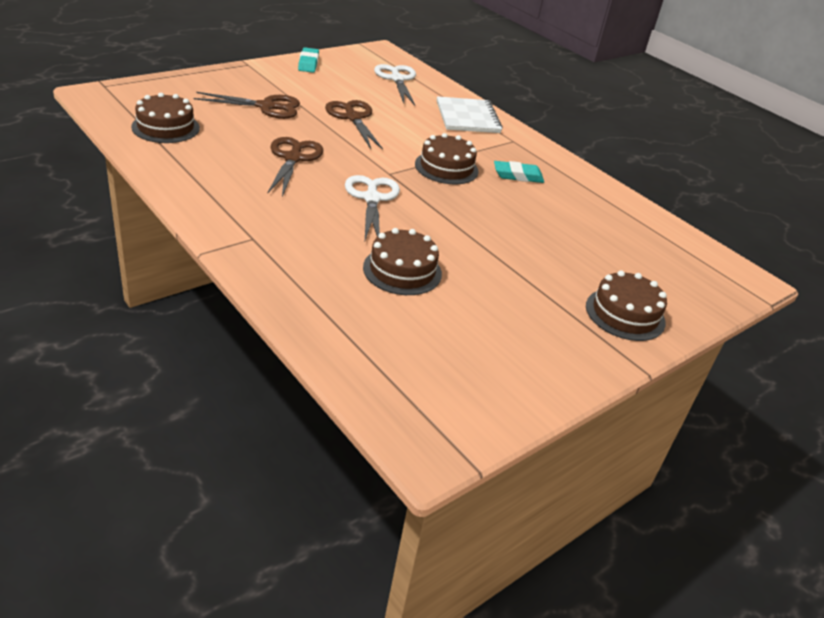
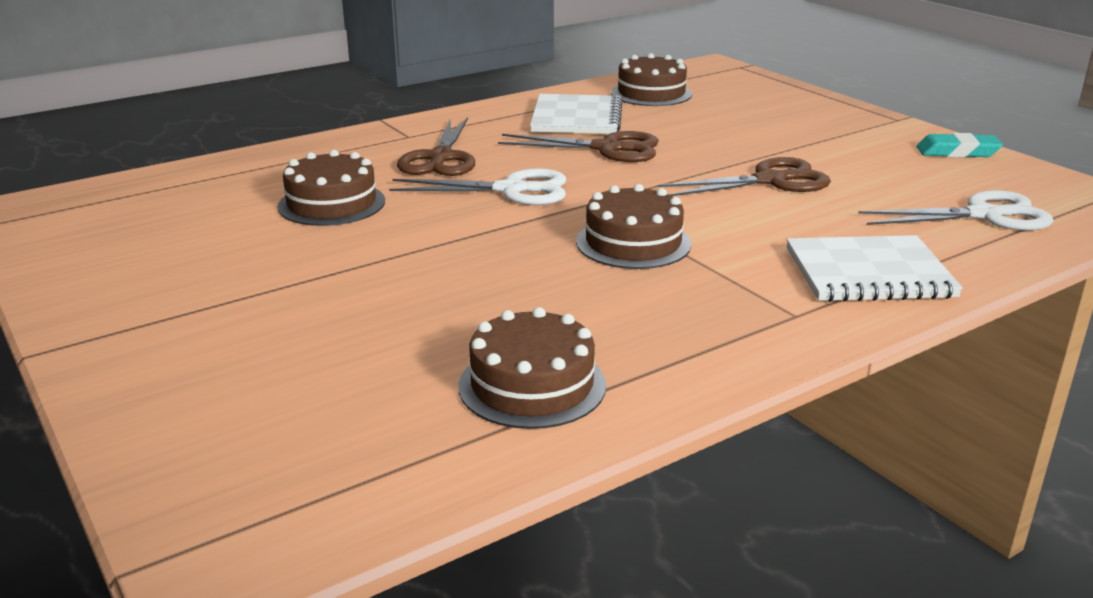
camera: 100 degrees right, 10 degrees down
(221, 162) = (576, 118): none -> white notebook
(266, 107) = (756, 132): brown scissors -> brown scissors (440, 158)
(518, 176) = (634, 305): turquoise eraser -> none
(625, 314) = (172, 358): brown cake -> brown cake (532, 385)

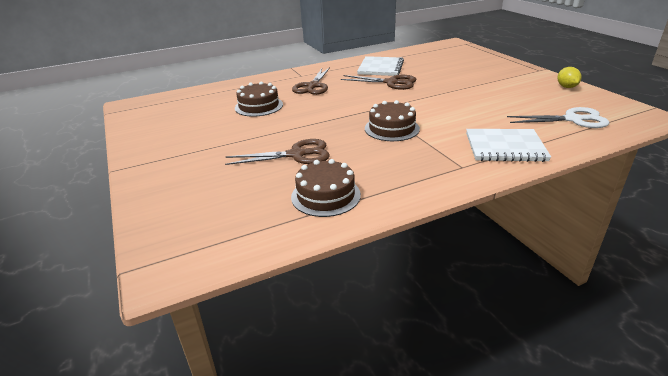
camera: 10 degrees right, 5 degrees up
(511, 190) = (341, 101): white scissors -> none
(651, 93) = (419, 56): brown cake -> none
(770, 181) = (466, 100): brown scissors -> brown scissors (296, 155)
(957, 152) = (566, 87): turquoise eraser -> yellow lemon

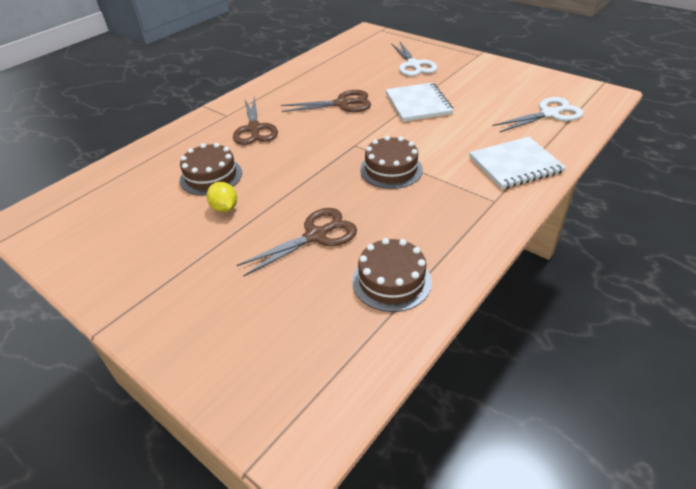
camera: 25 degrees left, 10 degrees up
(380, 68) = (313, 84): white notebook -> white notebook (418, 104)
(473, 68) = (413, 65): none -> white scissors
(566, 87) = (517, 73): yellow lemon -> yellow lemon (225, 208)

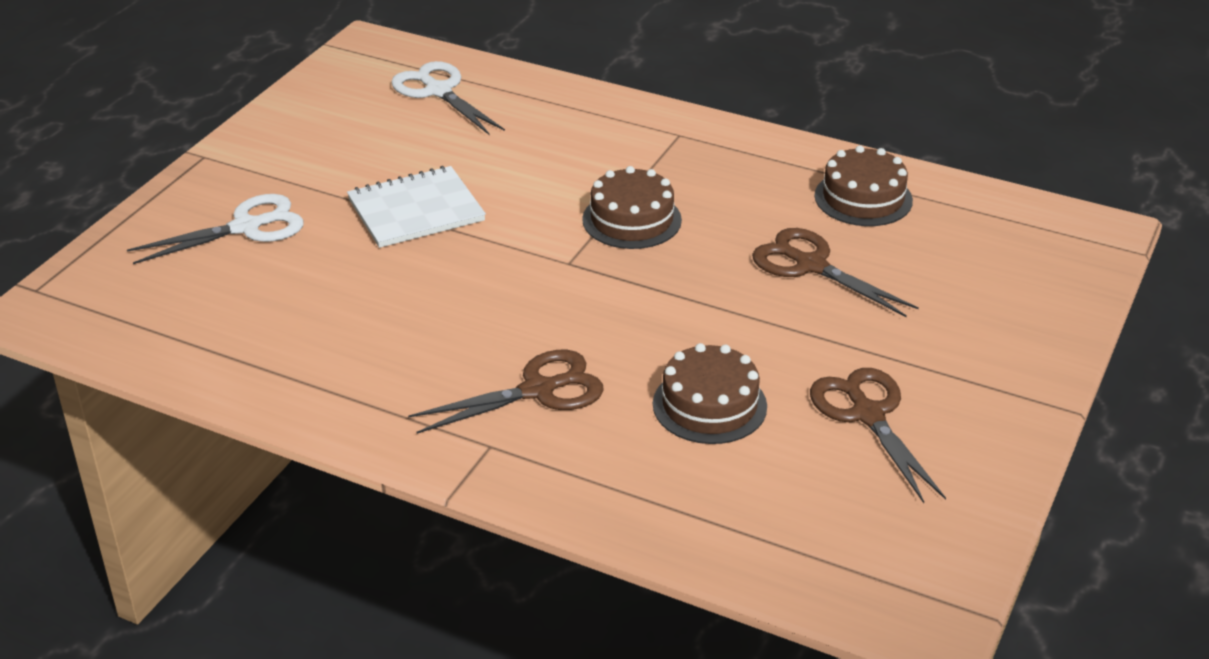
camera: 105 degrees left, 5 degrees down
(225, 208) = (787, 365): yellow lemon -> none
(342, 104) = (424, 296): brown scissors -> brown scissors (867, 415)
(515, 165) = (589, 120): white notebook -> none

